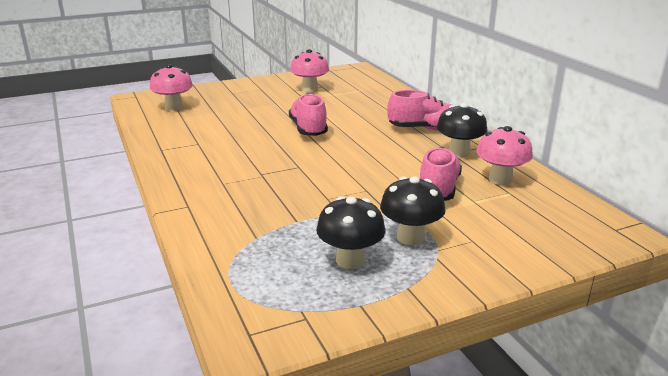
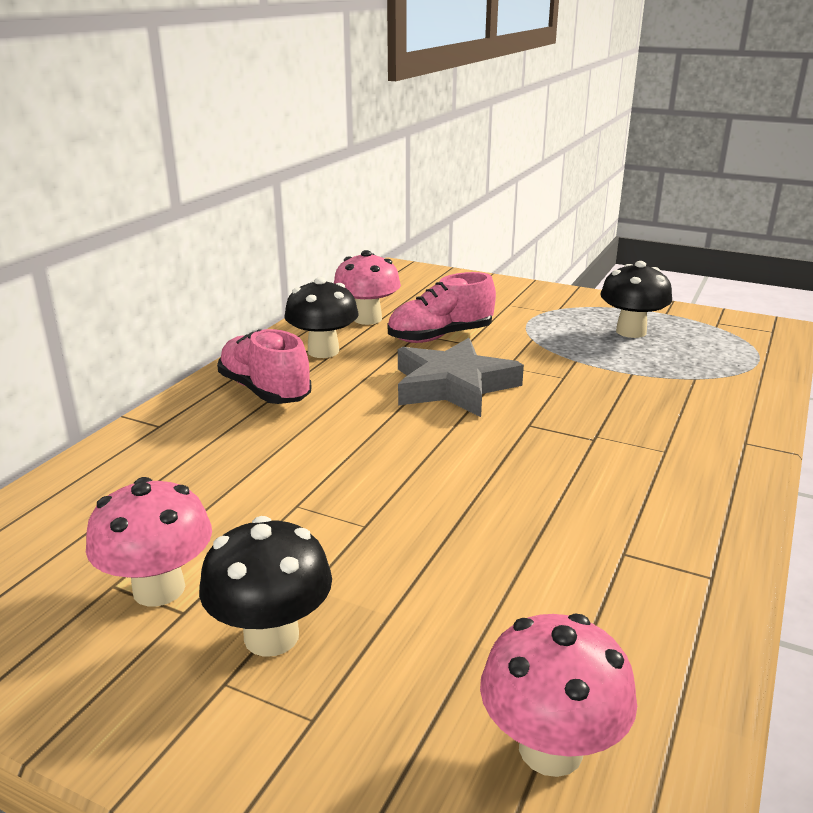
camera: 130 degrees left, 0 degrees up
(308, 129) = (397, 476): pink shoe -> none
(365, 166) = (453, 386): none -> grey star
(410, 237) = (551, 323): black mushroom -> black mushroom (271, 636)

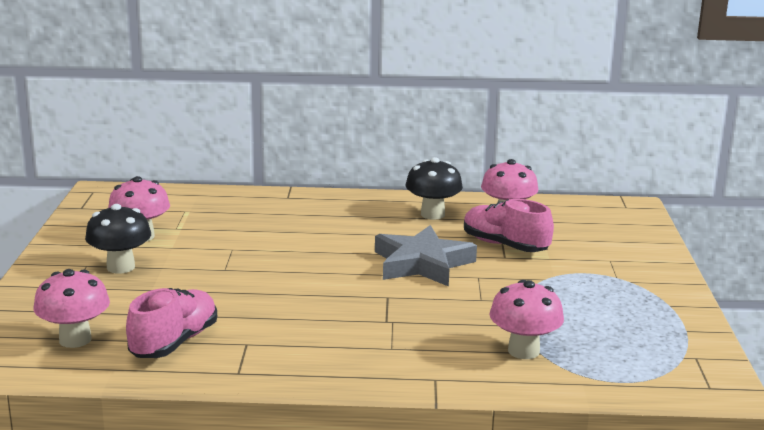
camera: 65 degrees right, 5 degrees down
(265, 391) = (355, 211): pink shoe -> pink shoe (174, 342)
(631, 332) = (613, 317): black mushroom -> none
(690, 384) = (523, 351): none -> pink mushroom

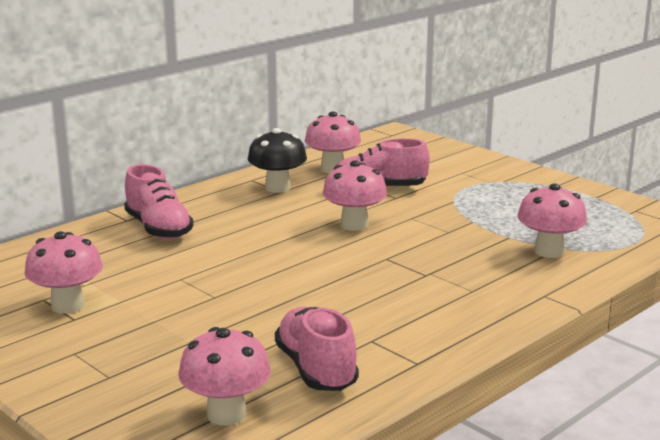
camera: 45 degrees left, 0 degrees up
(121, 267) = (114, 338): black mushroom -> none
(292, 211) = (158, 229): none -> pink shoe
(422, 263) = (354, 225): grey star -> pink mushroom

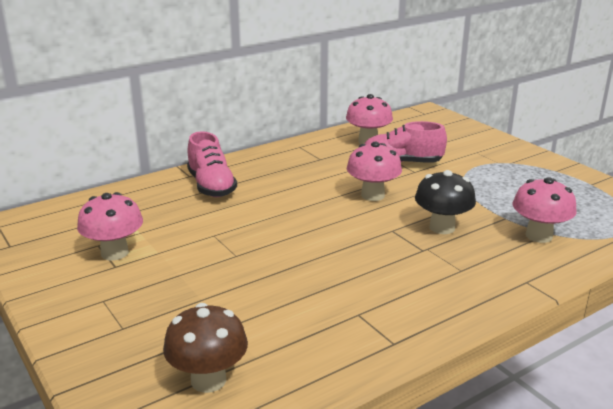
camera: 10 degrees right, 5 degrees up
(226, 414) = (208, 380): pink mushroom -> brown mushroom
(277, 188) = (318, 155): black mushroom -> black mushroom (442, 227)
(316, 369) = (301, 340): pink shoe -> none

